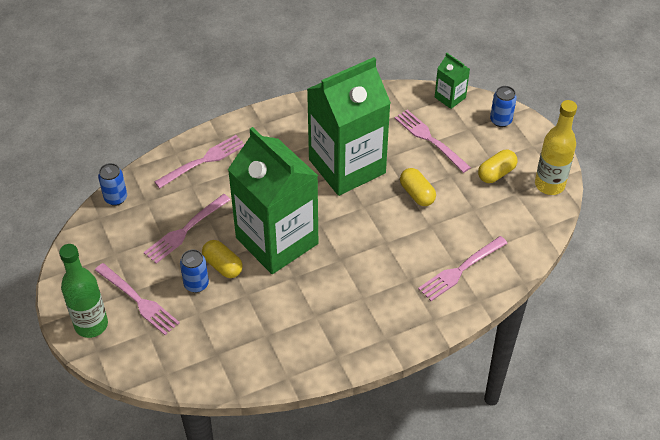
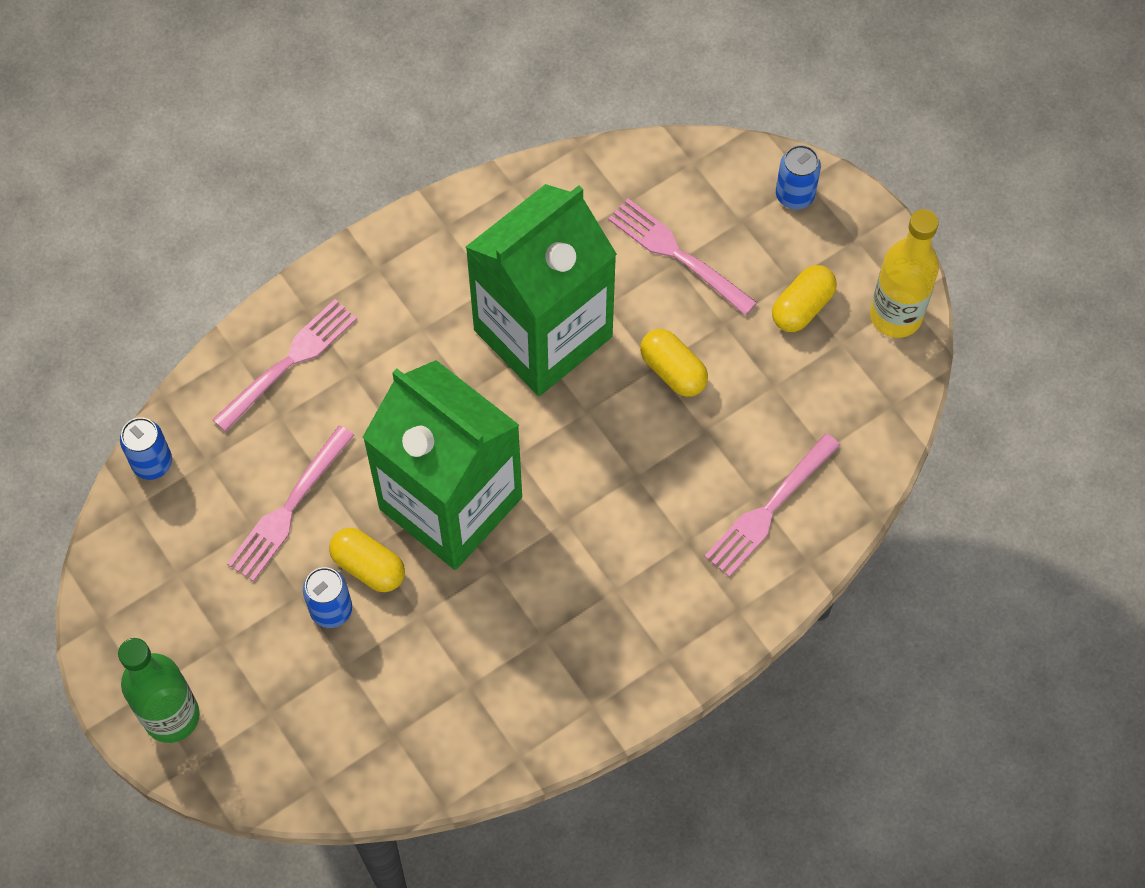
camera: 10 degrees left, 15 degrees up
(138, 300) = (240, 657): pink fork -> none
(450, 97) = (699, 160): green carton -> none

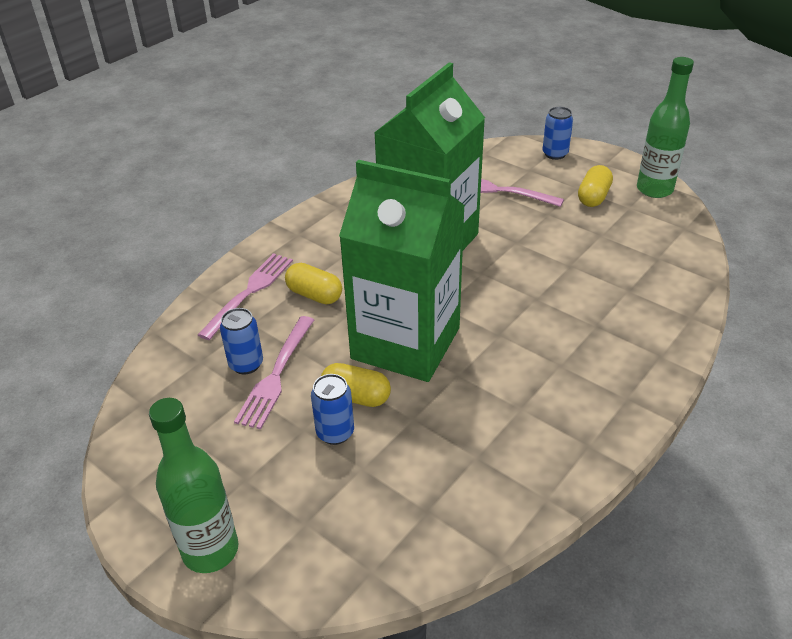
camera: 15 degrees left, 25 degrees down
(152, 463) = (153, 372): blue can -> blue can (246, 364)
(673, 371) = (529, 241): yellow capsule -> yellow capsule (314, 295)
(769, 508) = (642, 295): pink fork -> none
(895, 316) = (654, 189): yellow bottle -> green bottle

